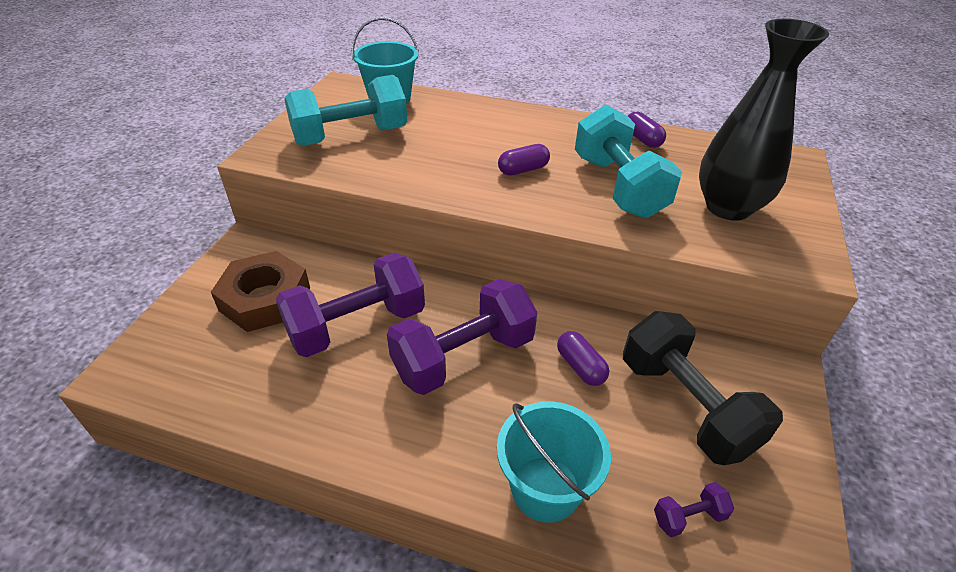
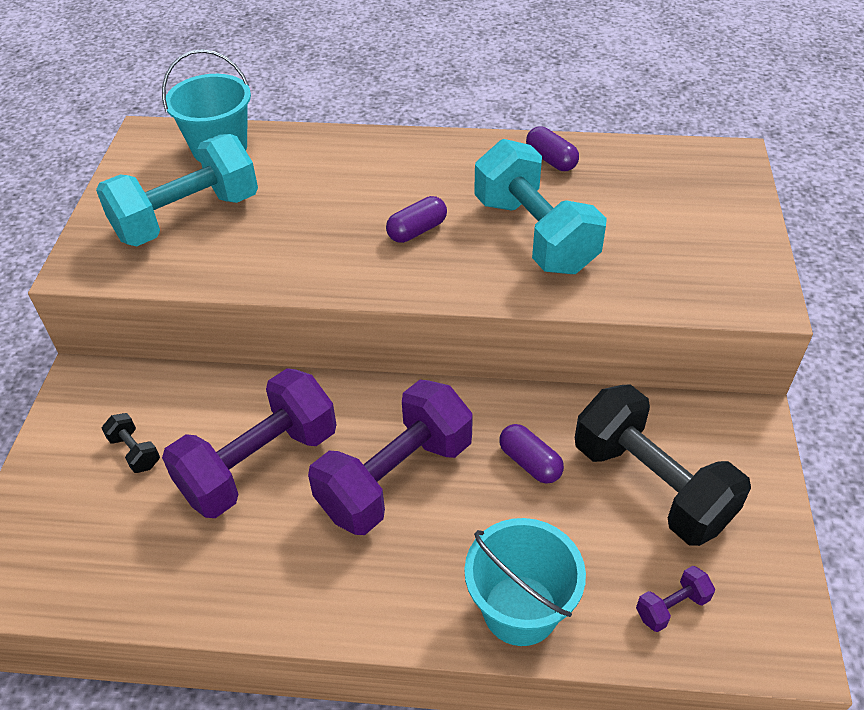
camera: 10 degrees left, 5 degrees up
(265, 299) = (135, 452): brown nut -> black dumbbell
(728, 207) = (663, 241): black vase -> none

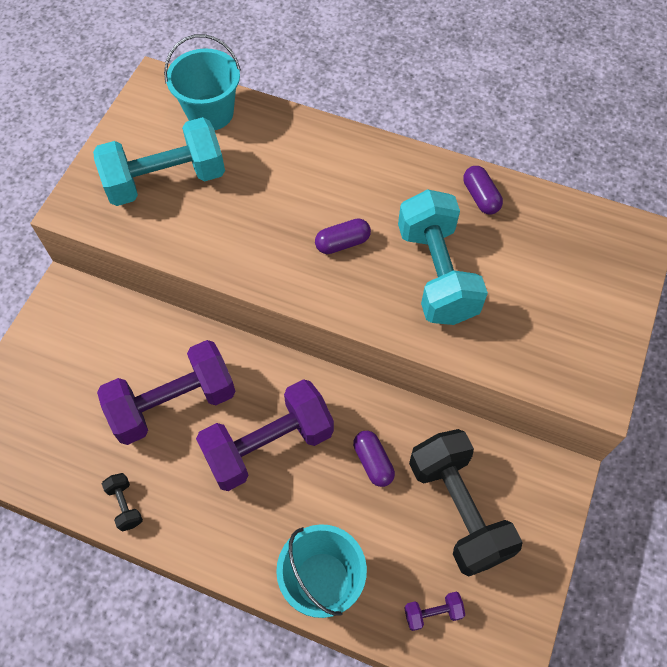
camera: 15 degrees right, 15 degrees up
(135, 452) = (88, 366): black dumbbell -> black dumbbell (125, 505)

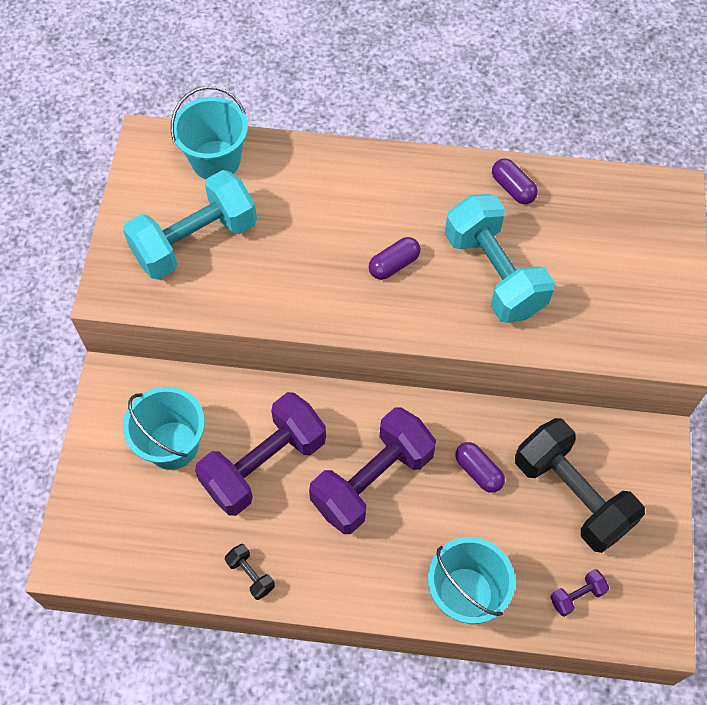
camera: 15 degrees left, 0 degrees up
(97, 364) = (172, 445): none -> turquoise bucket

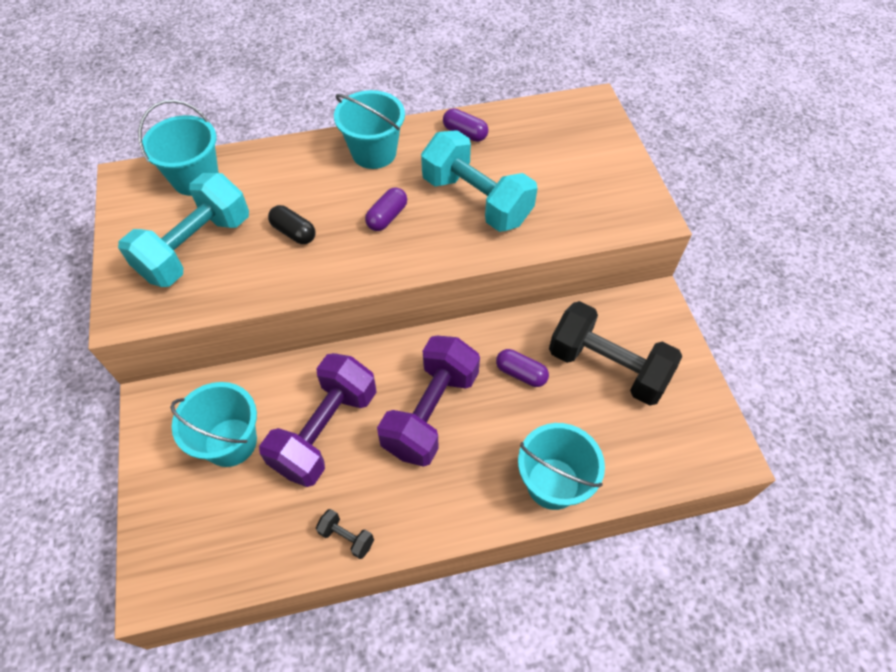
camera: 20 degrees left, 5 degrees down
(294, 253) = (294, 232): none -> black capsule
(406, 183) = (374, 152): none -> turquoise bucket
(577, 596) = (649, 450): purple dumbbell -> none

